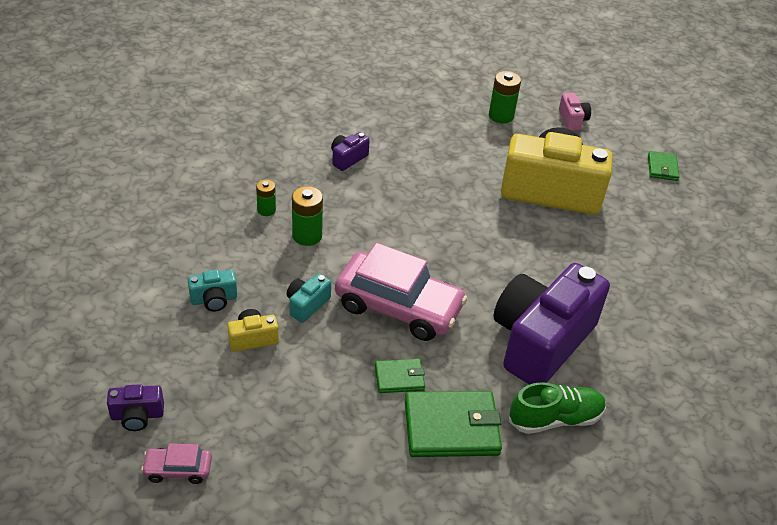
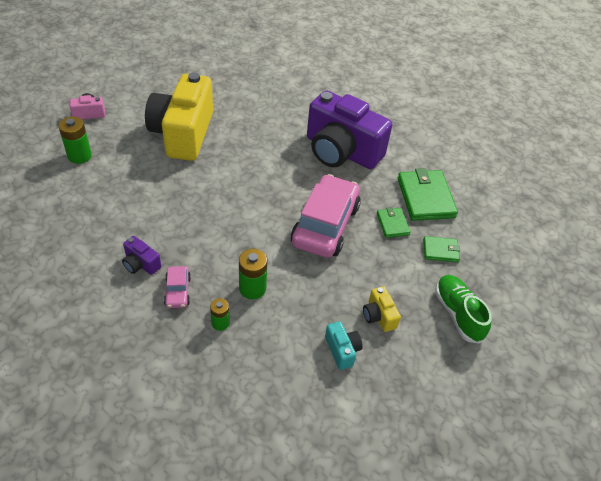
camera: 95 degrees left, 5 degrees up
(137, 415) = (476, 386): purple camera -> none
(178, 469) = (512, 348): pink car -> pink car (177, 291)
(307, 305) = (335, 282): turquoise camera -> none
(555, 419) = (403, 150): green shoe -> green shoe (458, 314)
(662, 168) = (154, 74): green wallet -> green wallet (440, 250)

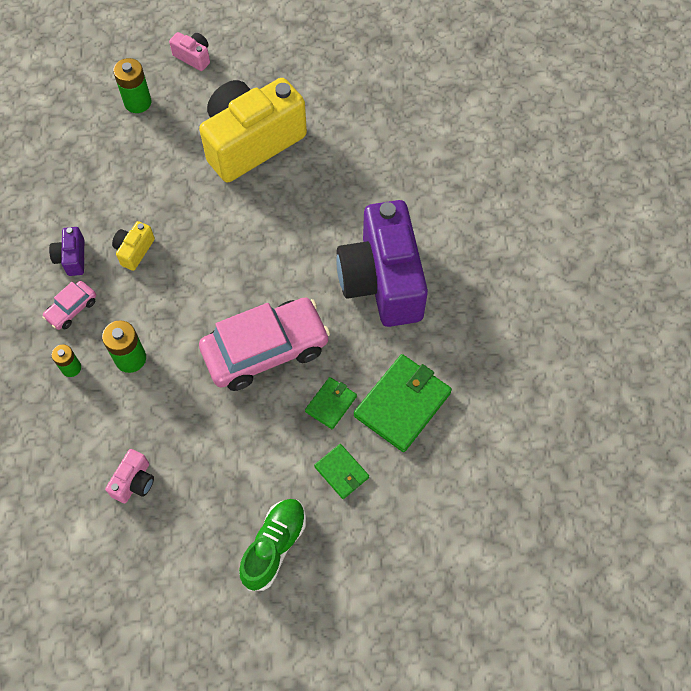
camera: 50 degrees right, 15 degrees up
(342, 350) = (134, 482): turquoise camera -> pink camera
(379, 316) = (202, 481): yellow camera -> yellow camera (134, 251)

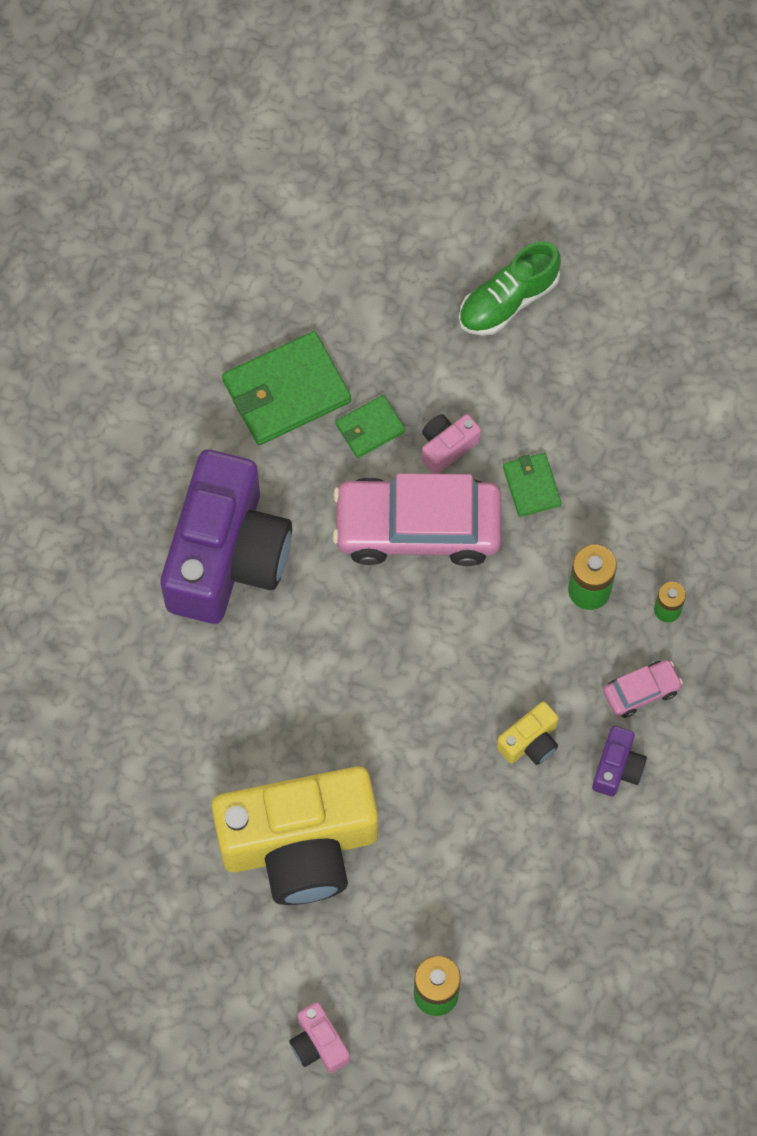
camera: 155 degrees left, 5 degrees up
(134, 482) = (637, 436): pink camera -> pink camera (447, 447)
(341, 472) = (396, 346): green wallet -> green wallet (531, 486)

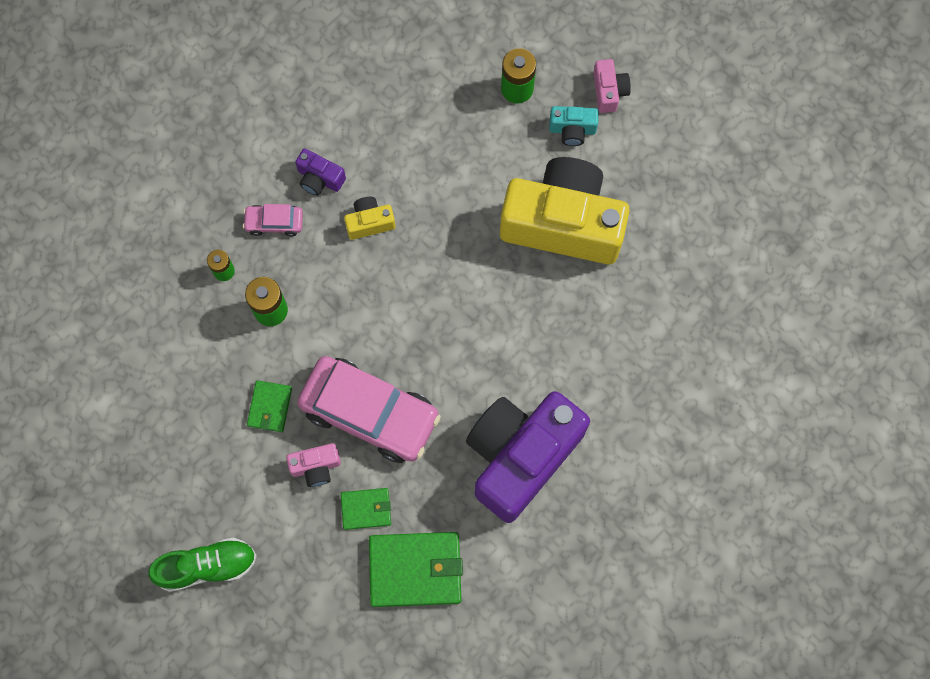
camera: 155 degrees left, 5 degrees up
(342, 970) = (572, 130): none -> turquoise camera
(617, 768) = (319, 179): purple camera -> purple camera turned 105 degrees counterclockwise

